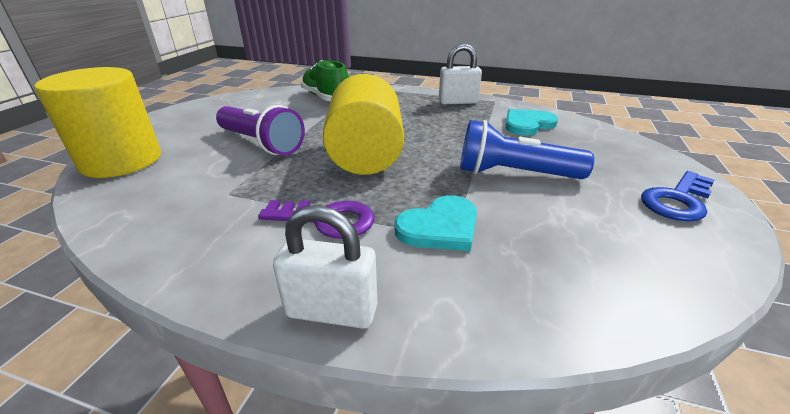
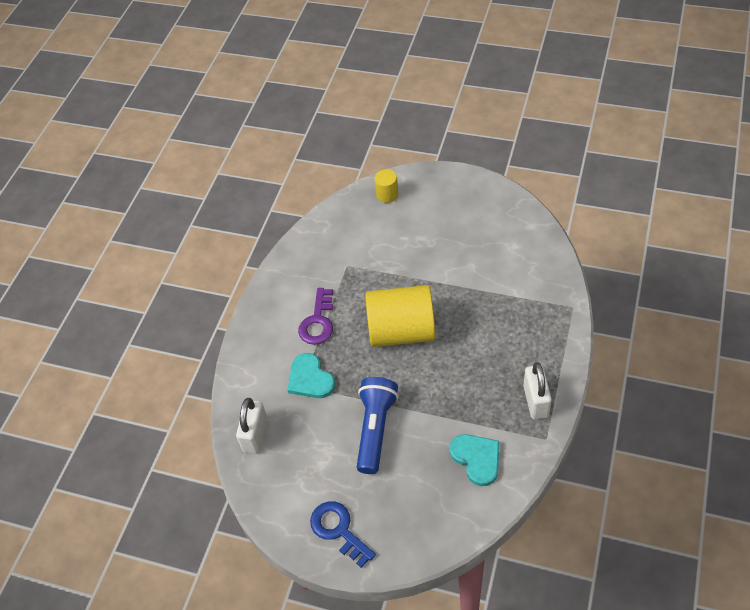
camera: 95 degrees right, 20 degrees up
(122, 161) = (387, 194): yellow cylinder -> yellow cylinder, size x0.45
(261, 143) = (419, 261): purple flashlight -> none
(326, 98) = (530, 282): green shoe -> none
(332, 311) = (250, 336): white padlock -> white padlock (255, 435)

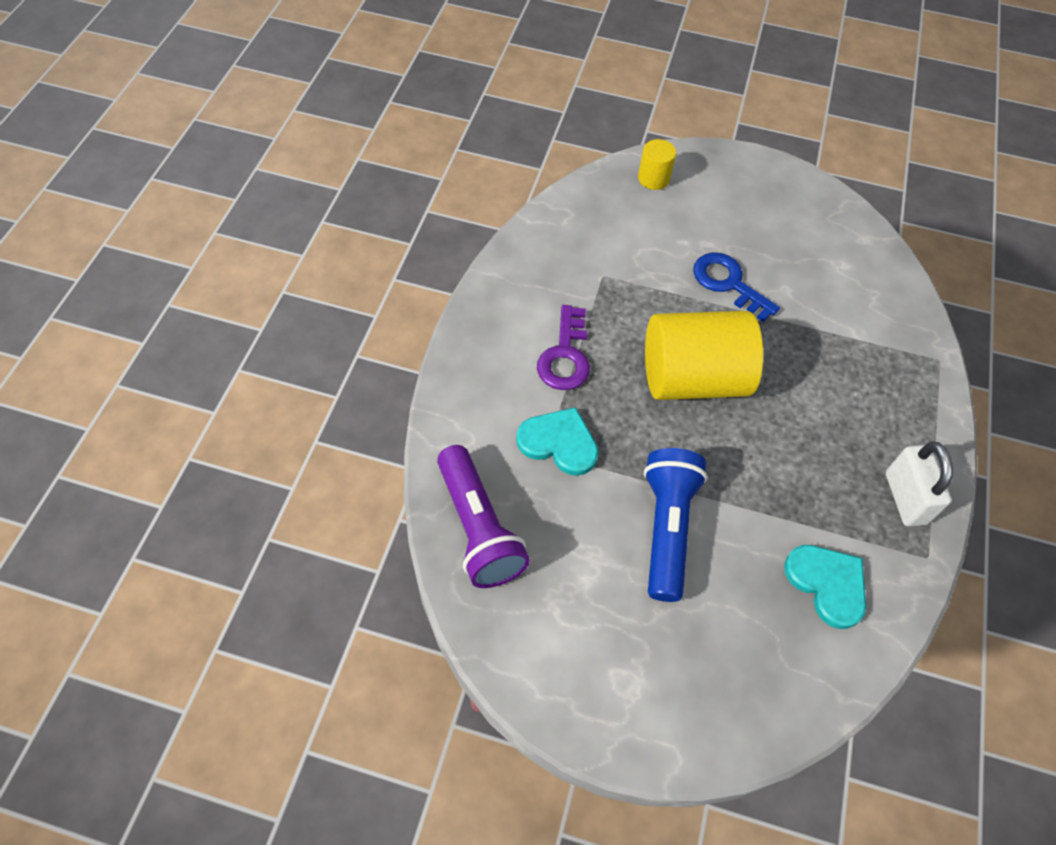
camera: 10 degrees left, 5 degrees up
(255, 435) = (478, 528): white padlock -> purple flashlight
(310, 379) = (559, 443): turquoise heart -> turquoise heart turned 150 degrees clockwise
(338, 530) = (621, 692): blue key -> blue key (728, 283)

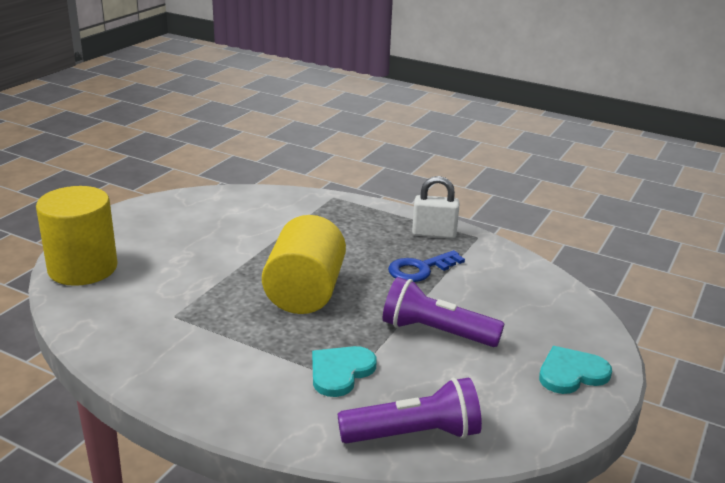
camera: 75 degrees left, 30 degrees down
(565, 356) = (251, 352): purple key -> none
(653, 178) = (83, 268): yellow cylinder -> yellow cylinder, size x2.21
(666, 528) = (436, 332): blue flashlight -> purple flashlight
(728, 283) = (221, 258): blue key -> blue key (420, 269)
(827, 584) = (491, 275): turquoise heart -> turquoise heart (571, 373)

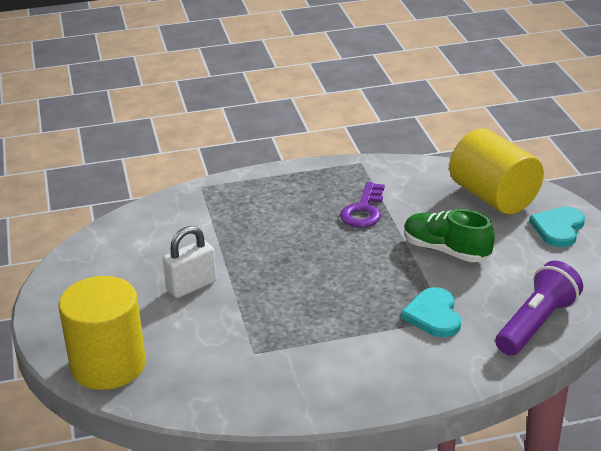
camera: 40 degrees left, 5 degrees up
(305, 292) = (316, 276): yellow cylinder -> yellow cylinder (493, 197)
(420, 269) = (364, 210): blue key -> purple key
(434, 234) = (328, 176): white padlock -> white padlock (191, 286)
(436, 332) = (446, 250): purple flashlight -> green shoe

